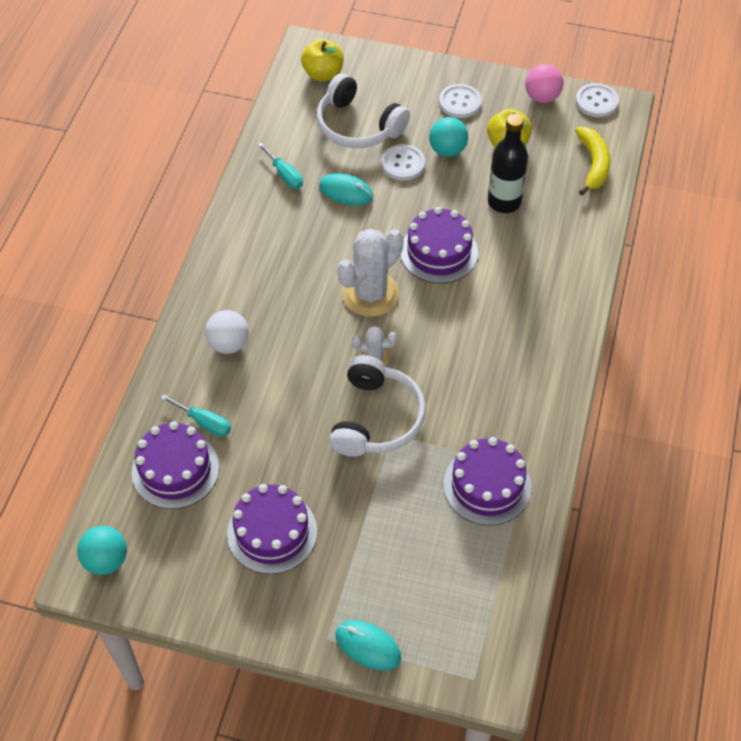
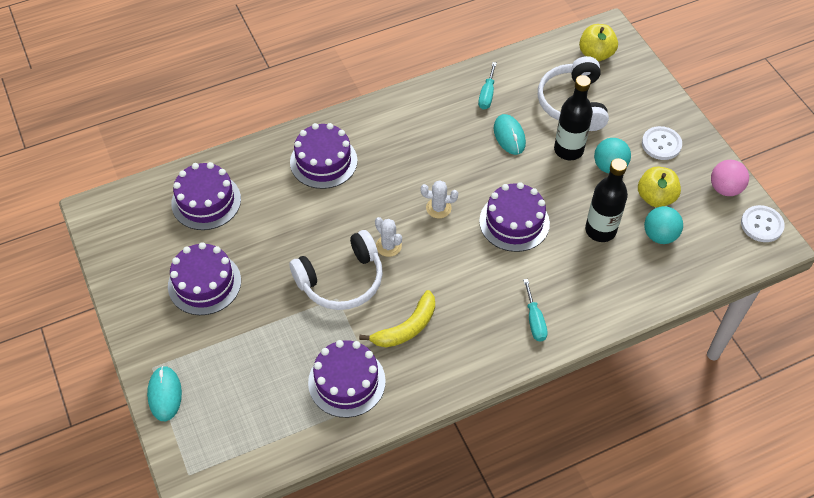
camera: 50 degrees right, 0 degrees up
(106, 560) = (114, 213): turquoise ball -> turquoise ball (659, 235)
(204, 422) = (253, 191): turquoise screwdriver -> turquoise screwdriver (534, 320)
(229, 344) = (323, 161): white ball -> purple cake
(370, 294) = (438, 208): white cactus -> white cactus, size x0.51
(403, 164) = (568, 150): white button -> black bottle
(593, 164) = (697, 262): yellow banana -> yellow banana (406, 327)

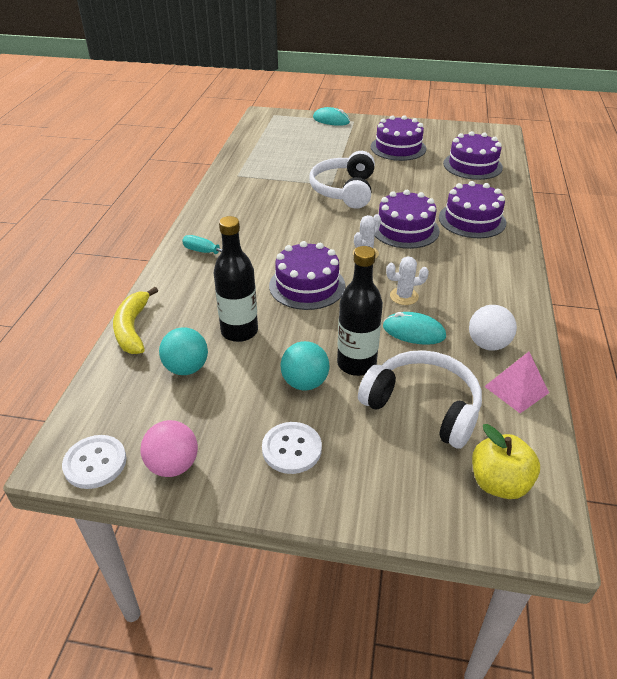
camera: 125 degrees right, 15 degrees down
(346, 381) = (264, 168): purple cake -> purple cake (405, 229)
(388, 246) = (353, 218): white cactus -> white cactus (404, 296)
(406, 327) = (274, 200): yellow banana -> yellow banana (133, 328)
(487, 95) = (488, 344): turquoise screwdriver -> white ball
(518, 68) = (516, 389): none -> pink pyramid
(655, 197) = (230, 394): yellow apple -> none

